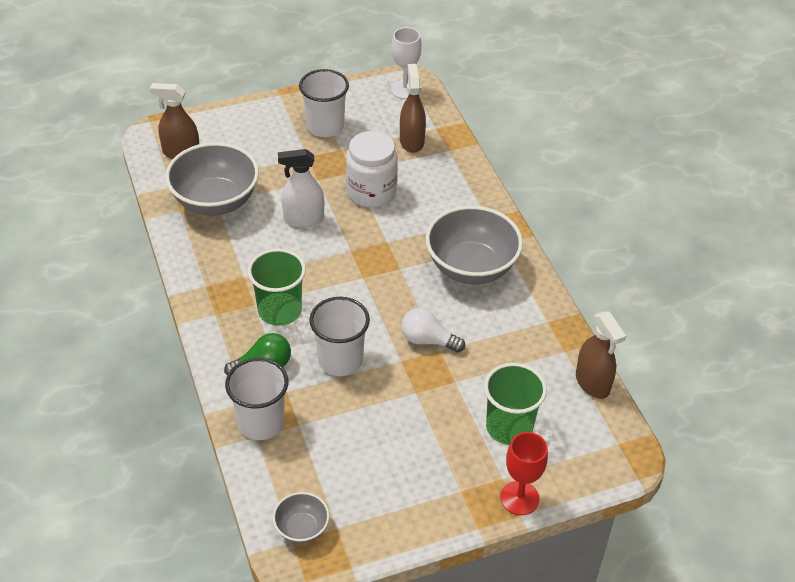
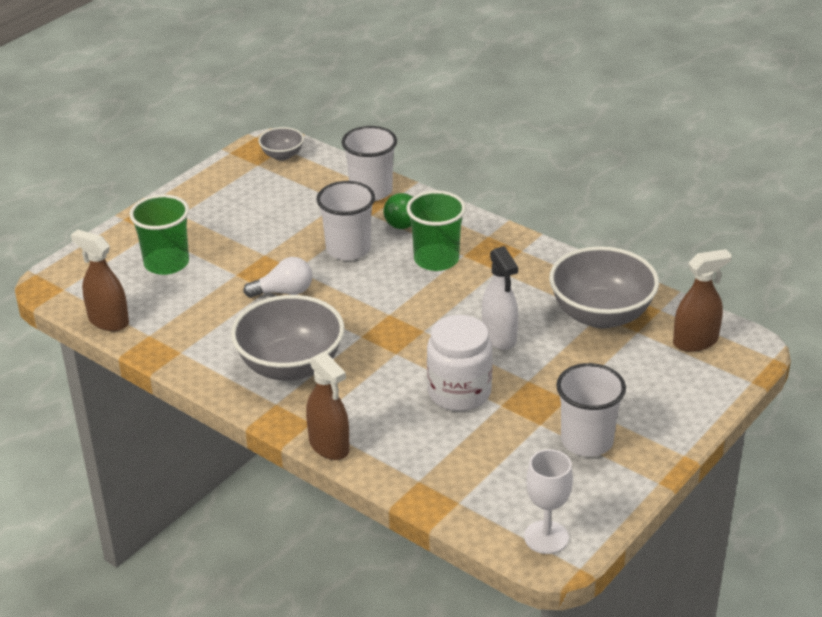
camera: 150 degrees right, 10 degrees down
(303, 219) = (499, 337): white spray bottle -> white spray bottle turned 105 degrees clockwise
(412, 141) = (471, 470): brown spray bottle -> brown spray bottle (329, 446)
(519, 498) = (130, 227): red goblet -> none

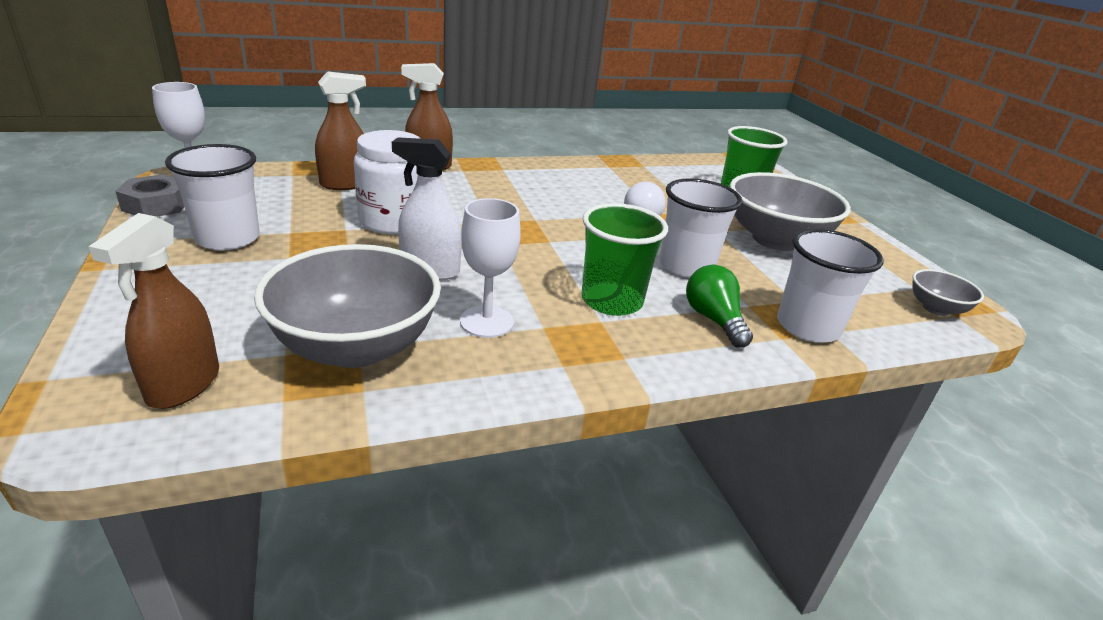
camera: 120 degrees right, 5 degrees down
(108, 321) = (677, 161): brown spray bottle -> brown spray bottle (345, 184)
(290, 366) = (537, 186): grey bowl -> grey bowl (775, 240)
(520, 289) = (486, 322): none -> white goblet
(602, 515) = (156, 205): none -> grey nut

